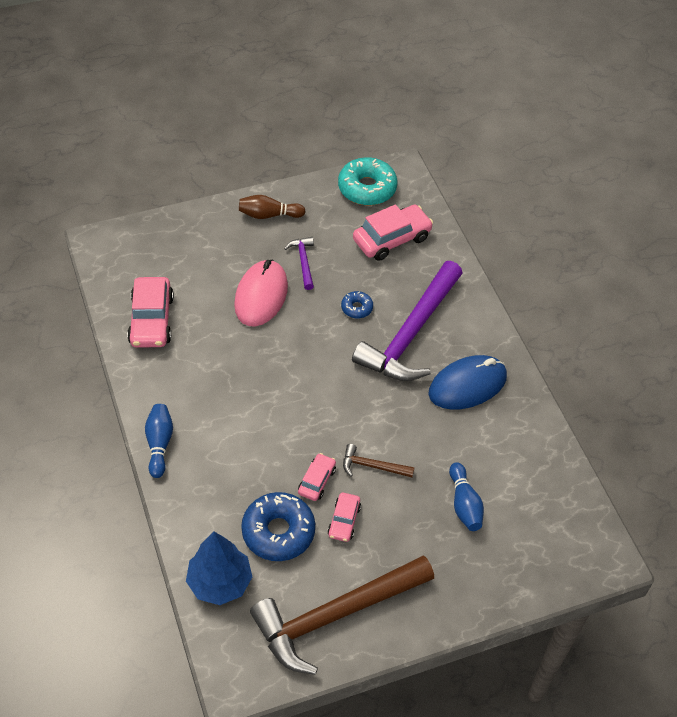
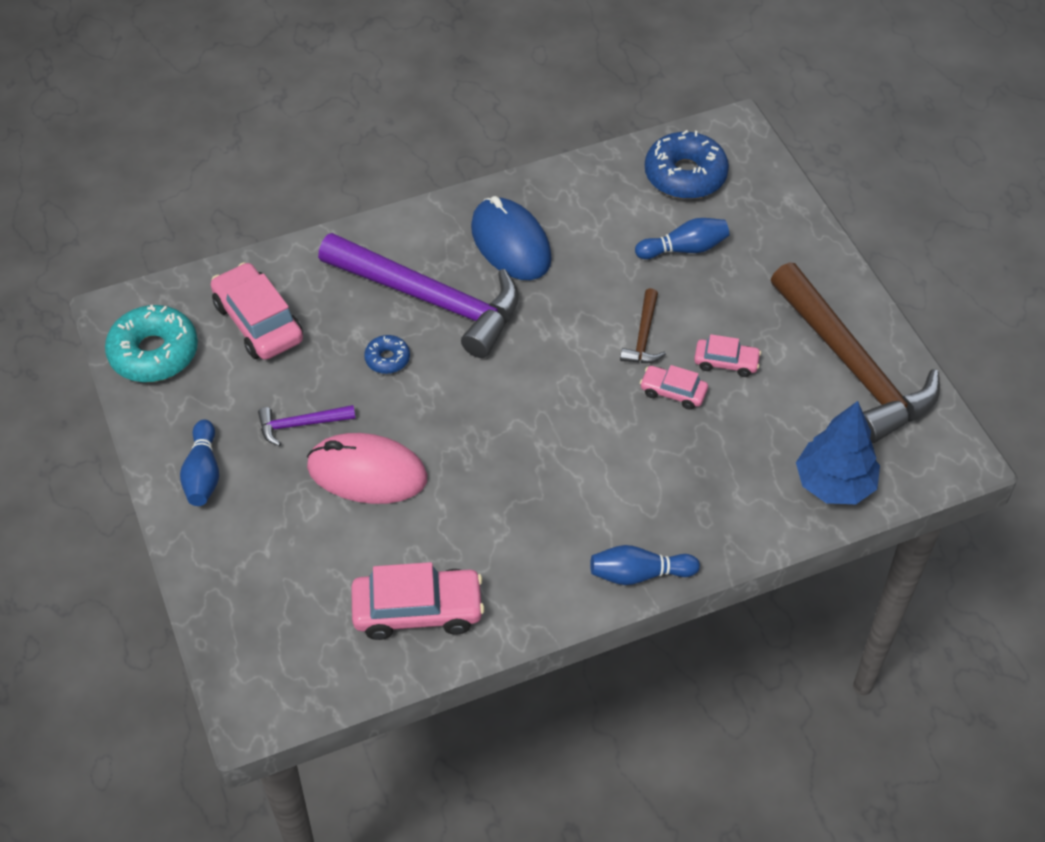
camera: 90 degrees left, 0 degrees up
(269, 215) = (203, 473): brown bowling pin -> blue bowling pin
(278, 532) = (753, 428): blue donut -> blue donut (685, 175)

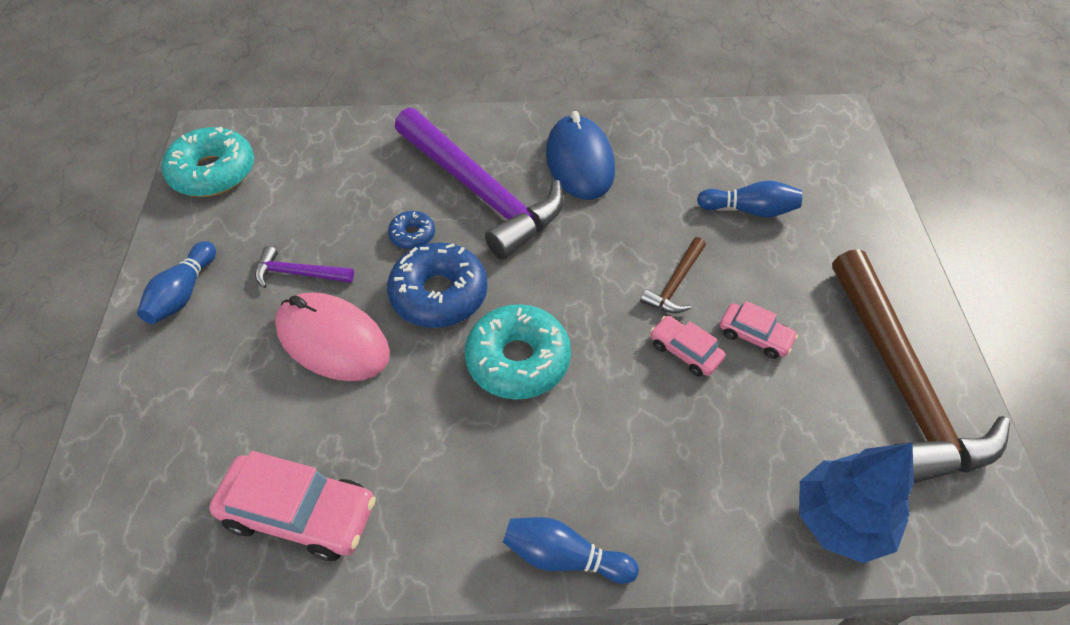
camera: 20 degrees right, 0 degrees up
(258, 322) = (316, 170): pink car -> none
(537, 441) = (518, 360): none -> turquoise donut
(685, 175) = (774, 144): blue donut -> blue donut (439, 294)

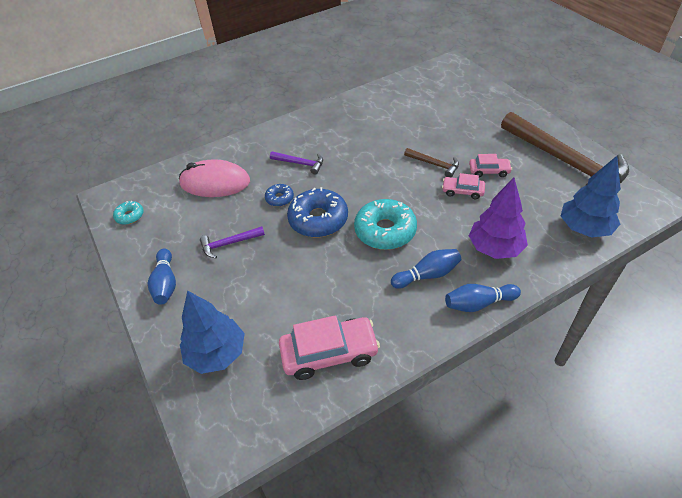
camera: 25 degrees left, 5 degrees down
(167, 431) = (217, 354): none -> blue tree
(213, 172) = (130, 216): turquoise donut -> turquoise donut, size x0.50
(332, 340) = (277, 266): pink mouse -> pink mouse (215, 183)
(480, 192) = (300, 163): purple hammer -> purple hammer, size x0.43
(579, 162) = (342, 130): blue mouse -> none
(661, 476) = (495, 248): none -> purple tree
(675, 284) = (434, 164): brown hammer -> brown hammer turned 60 degrees counterclockwise
(750, 210) = (443, 119): blue bowling pin -> blue bowling pin (427, 275)

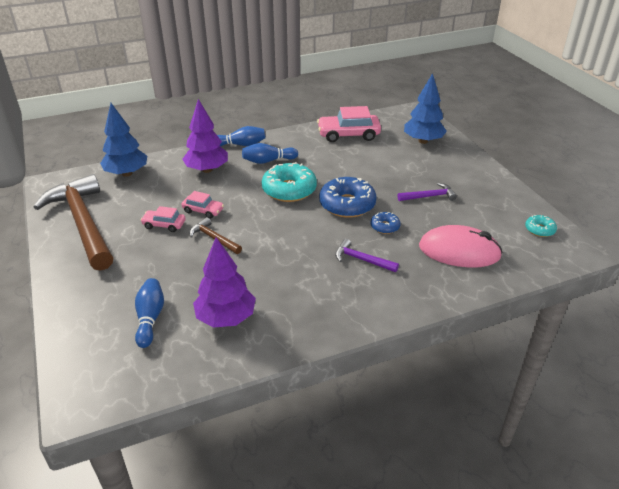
camera: 175 degrees left, 10 degrees down
(166, 283) = (475, 177): blue bowling pin -> blue bowling pin (150, 318)
(392, 110) = (226, 318): none -> purple tree

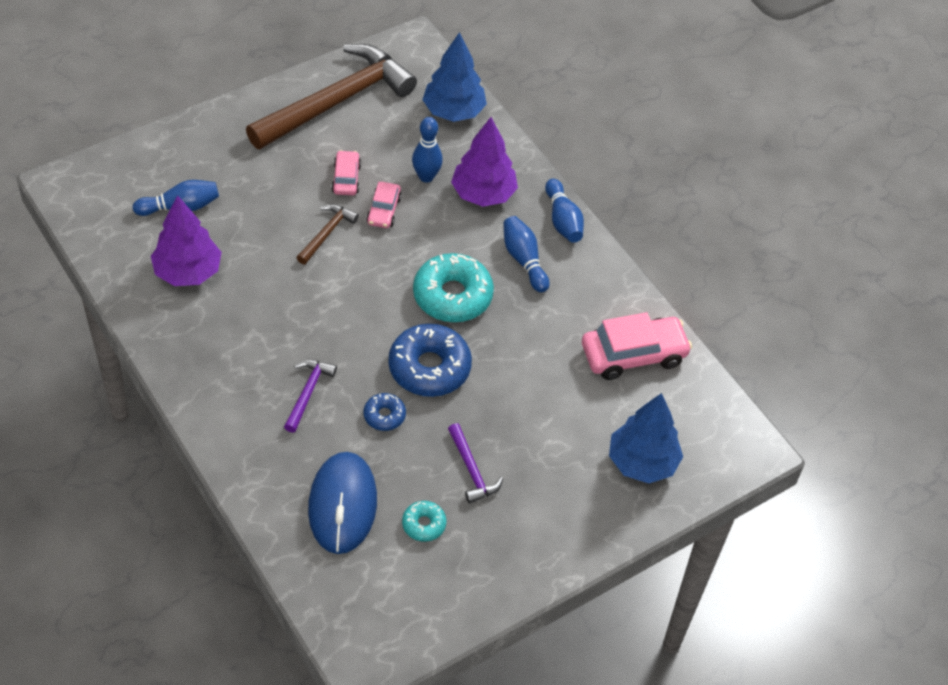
camera: 75 degrees right, 15 degrees up
(180, 190) = (426, 177): none -> blue bowling pin
(348, 135) = (633, 354): pink car -> pink car turned 90 degrees clockwise
(459, 251) = (342, 505): pink mouse -> blue mouse
(539, 230) = (411, 614): turquoise donut -> turquoise donut (424, 524)

